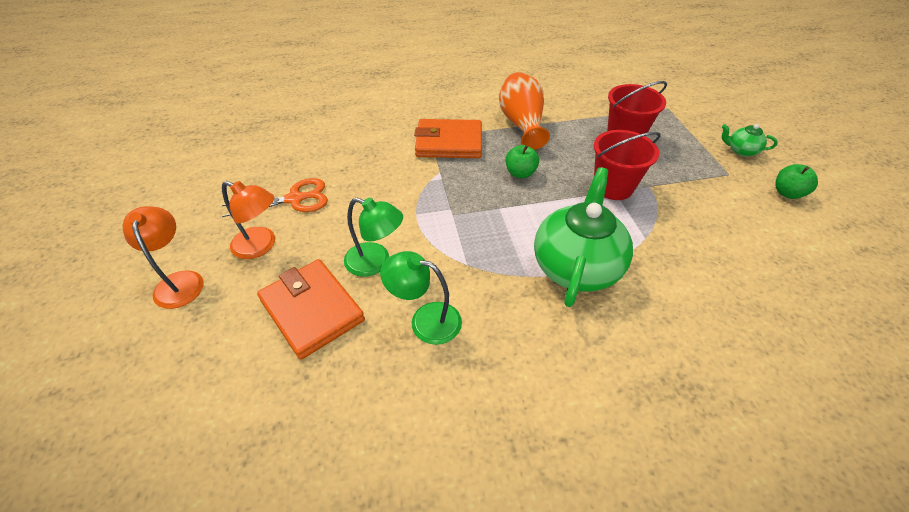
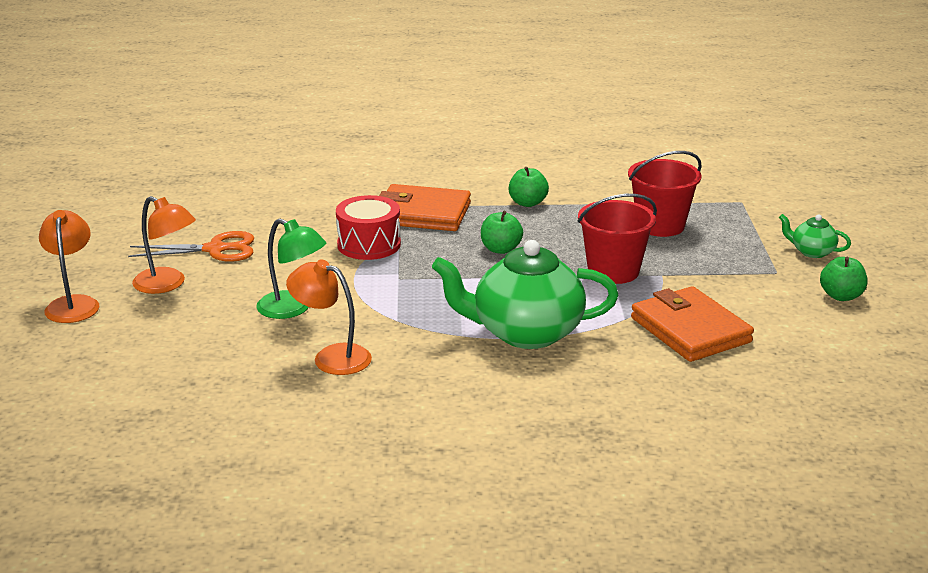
camera: 10 degrees right, 20 degrees down
(312, 310) = (211, 338): orange wallet -> orange wallet (690, 330)
(418, 180) = (369, 245): none -> red drum
(425, 320) = (332, 357): green lamp -> orange lamp
(521, 124) = (527, 203): orange vase -> green apple
(576, 266) = (525, 333): green teapot -> green teapot turned 120 degrees counterclockwise

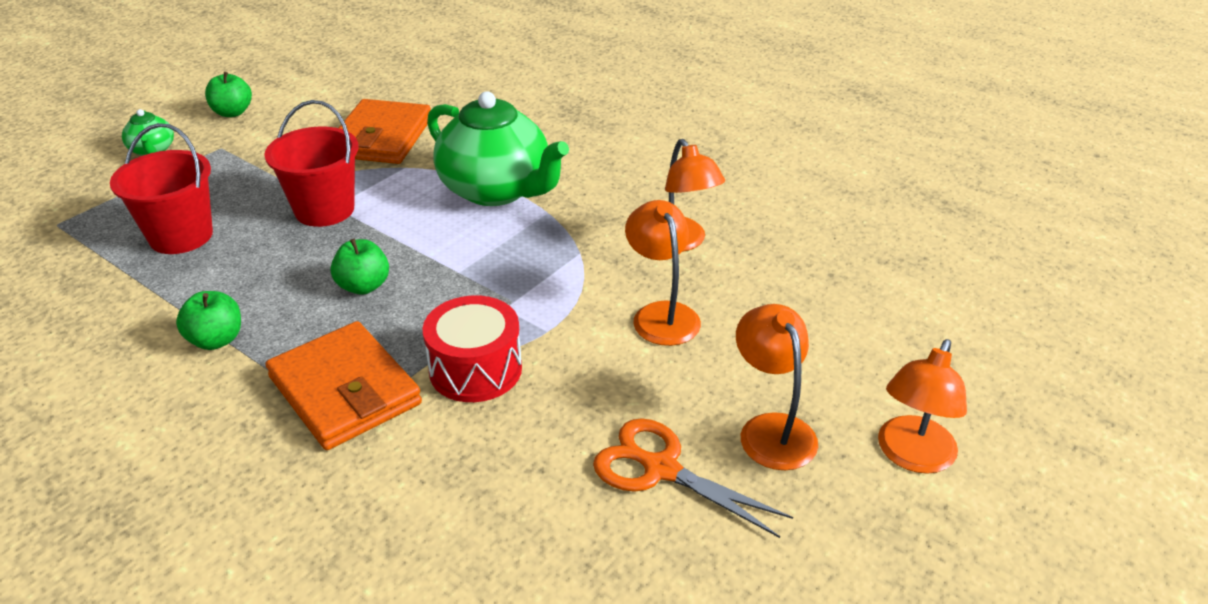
camera: 140 degrees left, 10 degrees up
(292, 309) = (661, 314): green lamp -> orange lamp

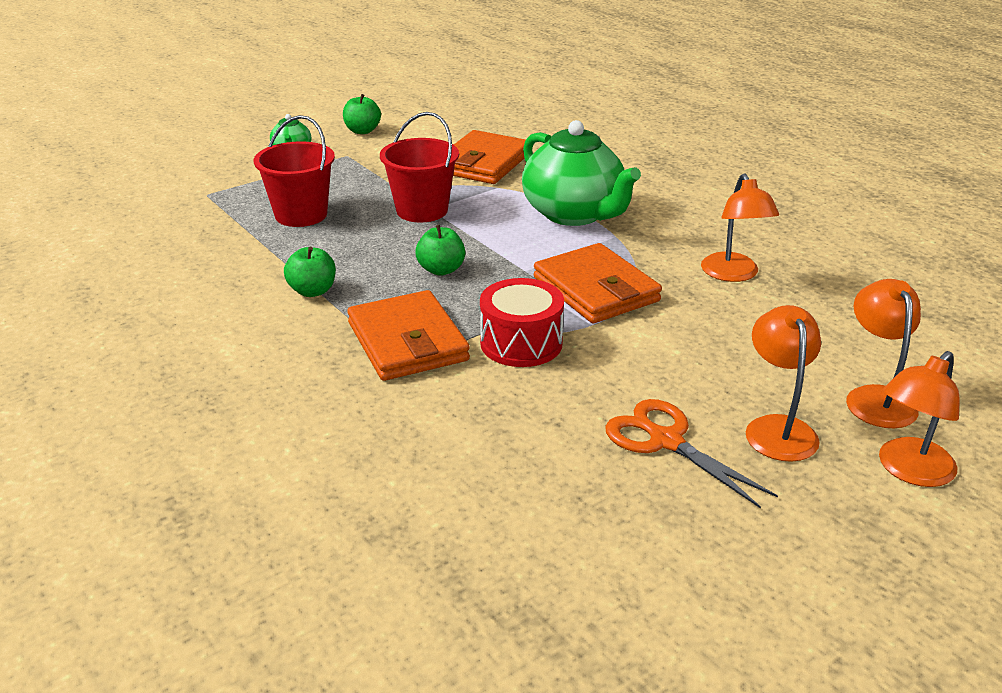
camera: 15 degrees right, 5 degrees down
(542, 284) = (596, 289): none -> orange wallet
(661, 314) = (699, 327): orange lamp -> orange lamp (876, 398)

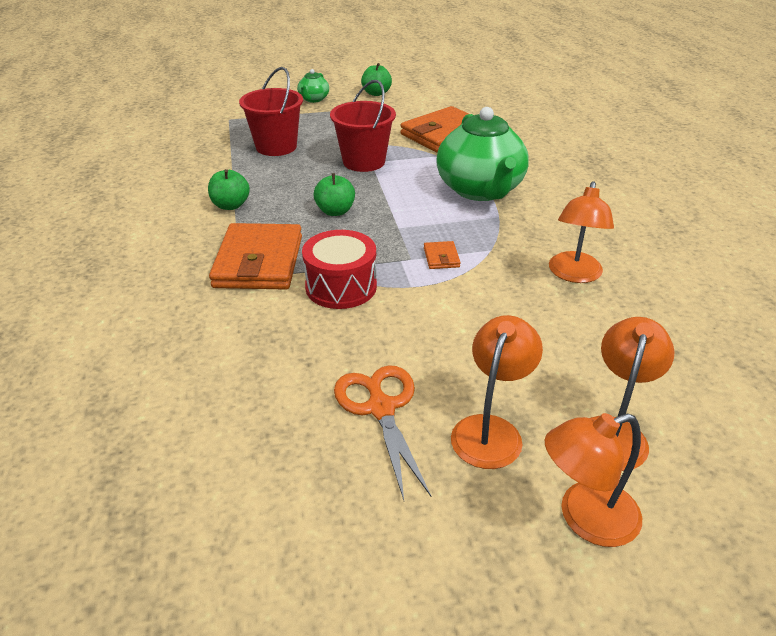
camera: 25 degrees right, 5 degrees up
(596, 289) = (441, 257): orange wallet -> orange wallet, size x0.41

